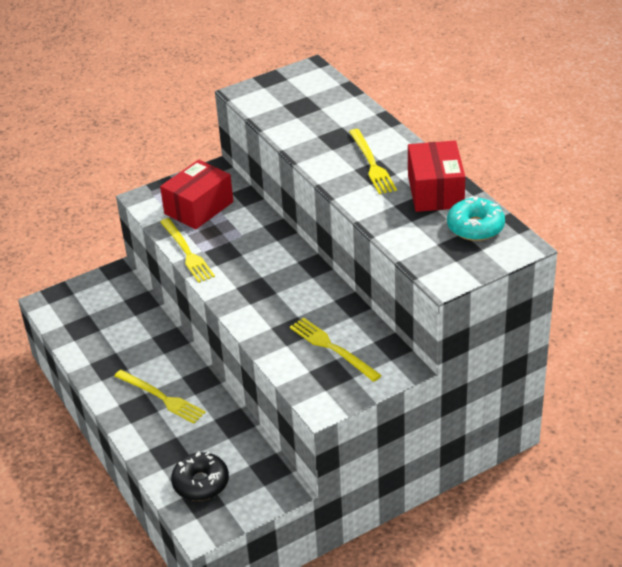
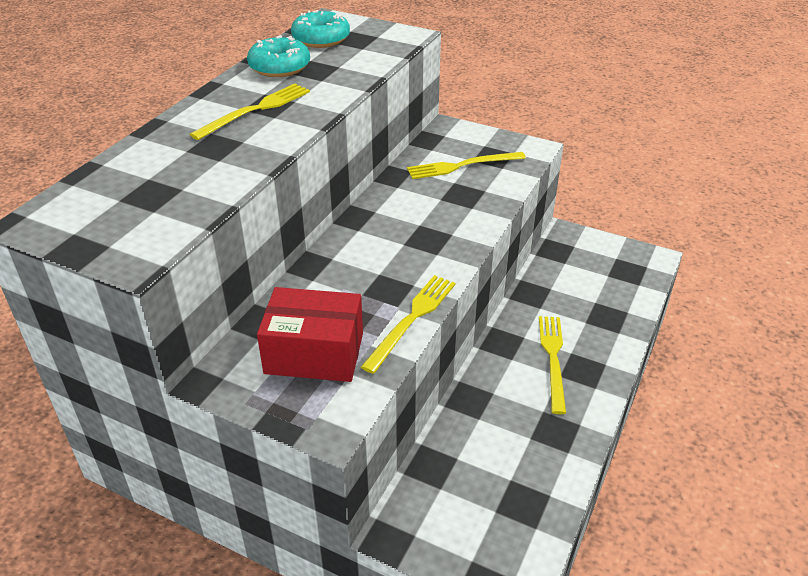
camera: 125 degrees left, 0 degrees up
(201, 483) = (613, 281): black donut -> none
(332, 348) = (462, 166): yellow fork -> yellow fork turned 60 degrees clockwise
(435, 191) = (279, 67): red box -> turquoise donut

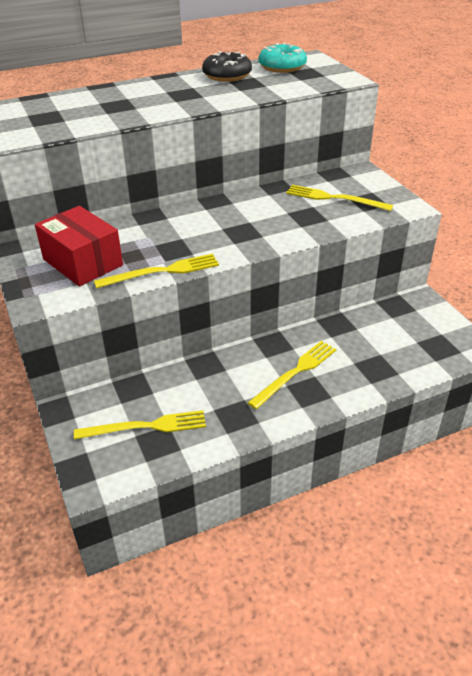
camera: 40 degrees right, 0 degrees up
(255, 110) = (171, 94): yellow fork -> yellow fork (146, 426)
(279, 67) = (227, 76): turquoise donut -> black donut

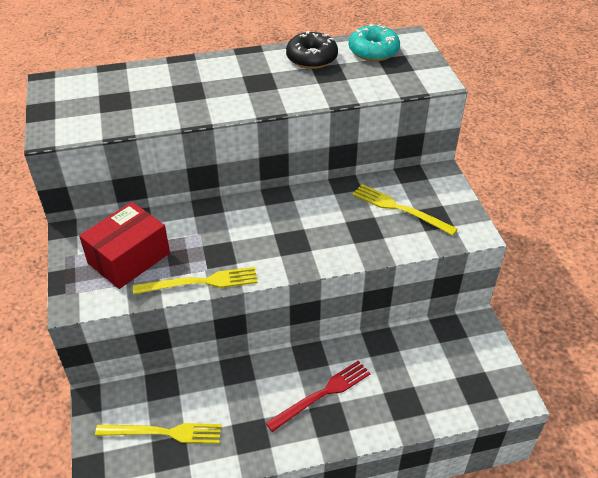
camera: 10 degrees right, 5 degrees up
(82, 262) = (129, 258): red box -> red box turned 75 degrees clockwise
(295, 372) = (322, 394): yellow fork -> red fork

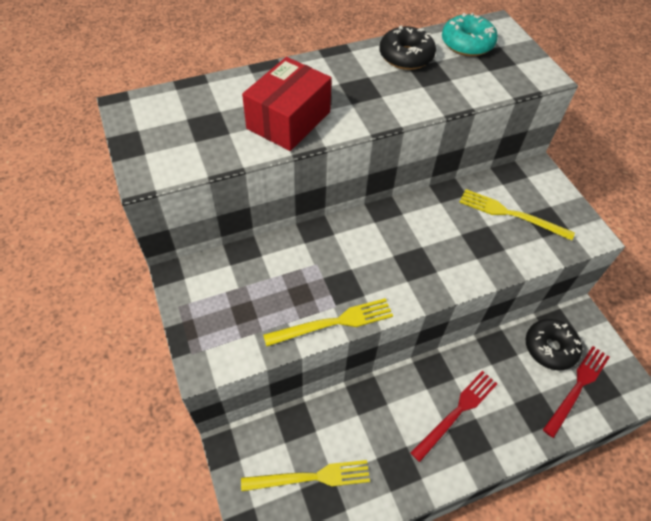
camera: 10 degrees left, 10 degrees up
(129, 258) = (249, 301): red box -> red box (288, 120)
(435, 348) = (550, 348): none -> black donut
(453, 386) = (577, 387): none -> red fork

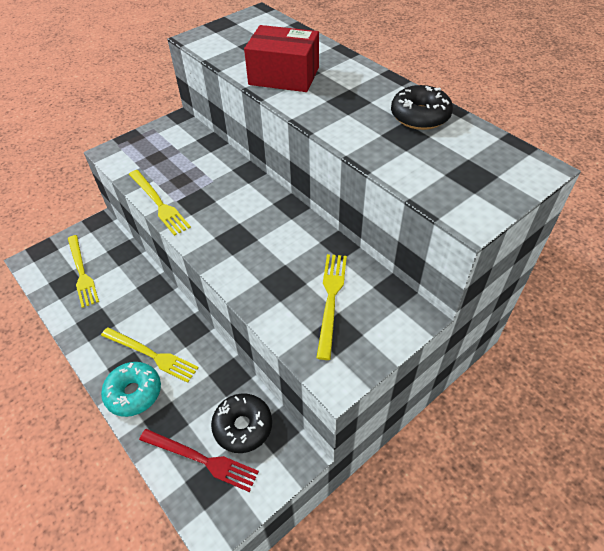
camera: 75 degrees right, 5 degrees down
(456, 412) = (151, 355): red fork -> yellow fork
(467, 43) = (479, 151): turquoise donut -> turquoise donut (134, 393)

